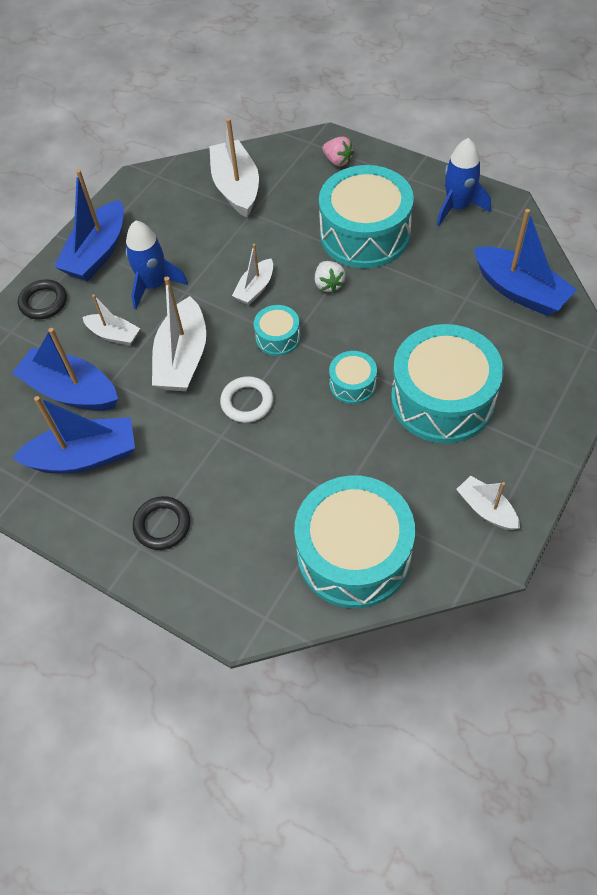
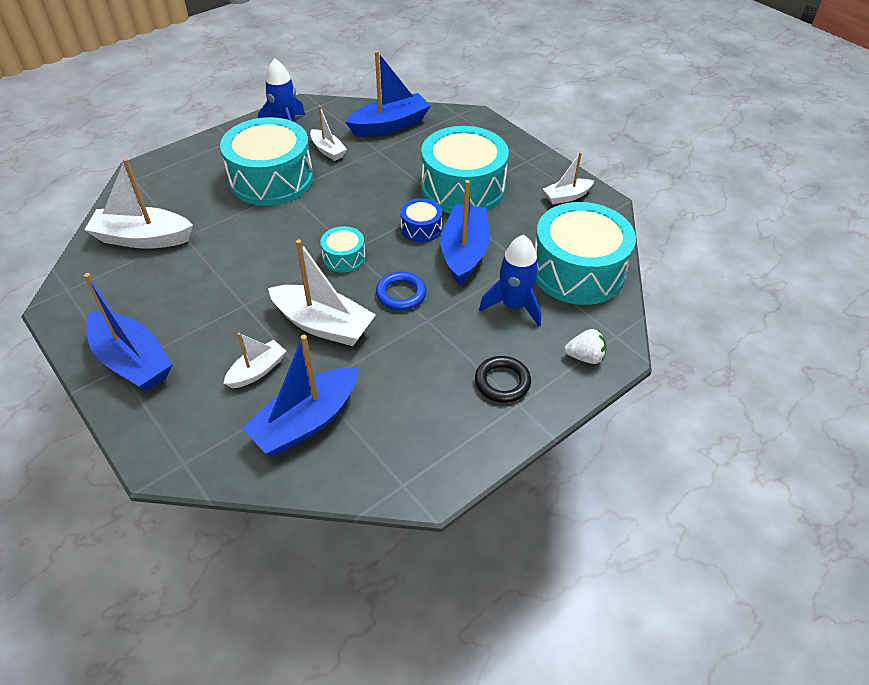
camera: 75 degrees left, 10 degrees down
(43, 302) = (164, 423): black ring -> none
(85, 456) = (396, 426): blue boat -> blue boat (464, 252)
(154, 285) = (216, 325): blue rocket -> blue rocket (514, 305)
(247, 402) = (401, 294): white ring -> blue ring
(255, 288) = (278, 257): white boat -> white boat (328, 150)
(329, 284) = (309, 213): white strawberry -> white strawberry (585, 357)
(337, 161) = (174, 170): pink strawberry -> none
(352, 384) = (421, 228): turquoise drum -> blue drum

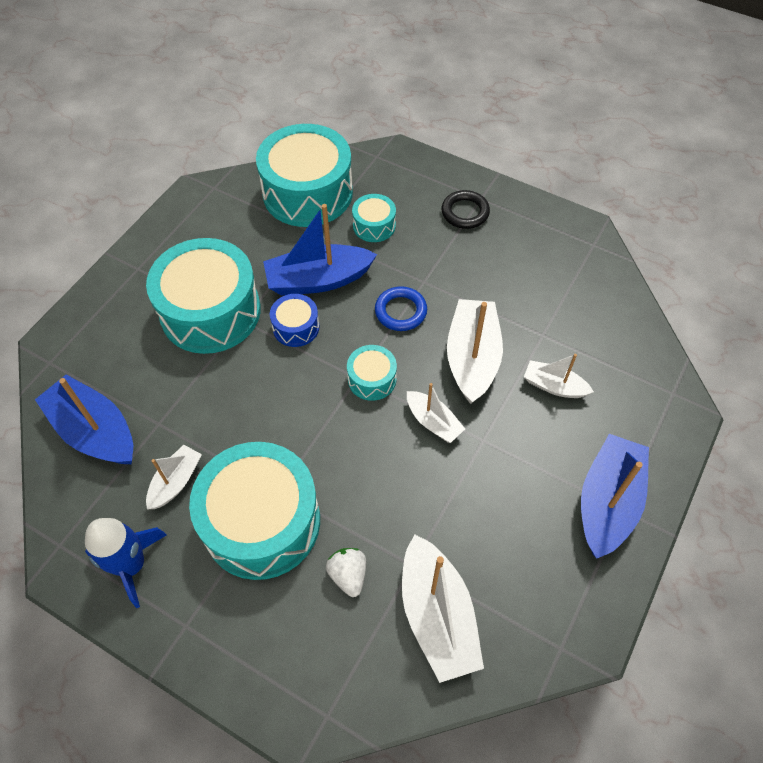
camera: 110 degrees left, 10 degrees up
(306, 421) = (581, 325): blue boat -> none
(514, 305) = (374, 225): blue rocket -> turquoise drum
(566, 196) = (195, 222): white boat -> white boat (433, 422)
(585, 357) = (410, 170): white strawberry -> white strawberry (348, 575)

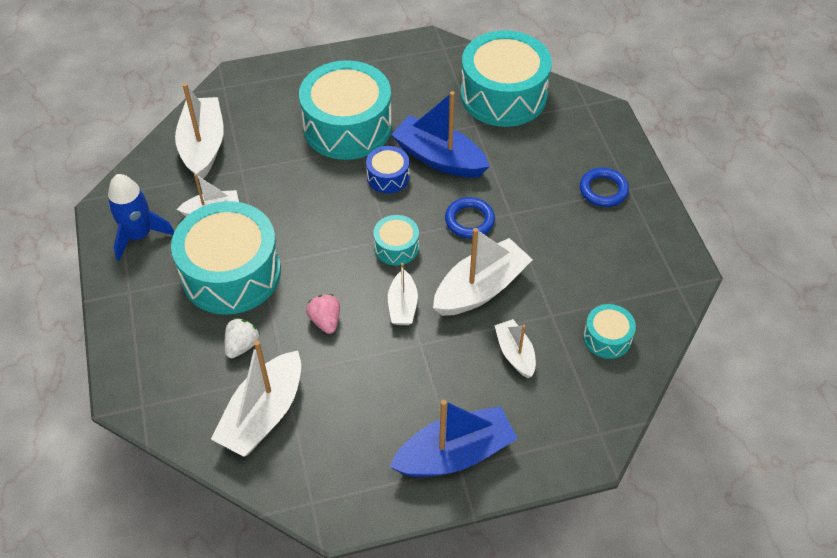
camera: 45 degrees right, 5 degrees down
(95, 431) = (203, 146): blue boat -> white boat
(374, 225) = (523, 150): turquoise drum -> turquoise drum (607, 338)
(390, 489) = (325, 321): none -> pink strawberry
(465, 212) = (603, 190): black ring -> blue ring

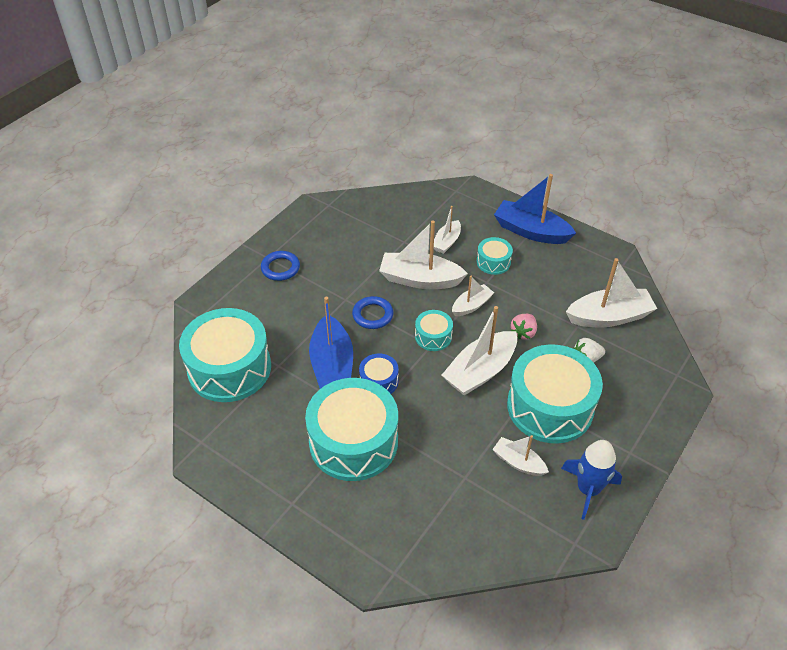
camera: 130 degrees left, 5 degrees down
(203, 146) = (470, 525): white boat -> white boat (480, 371)
(607, 338) = (395, 214): turquoise drum -> turquoise drum (493, 262)

